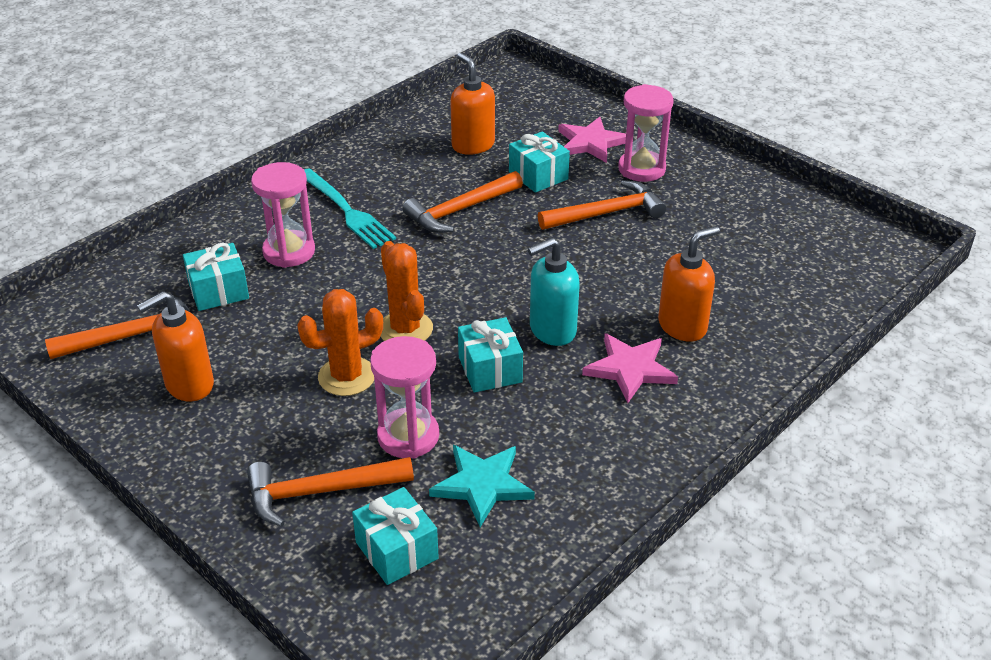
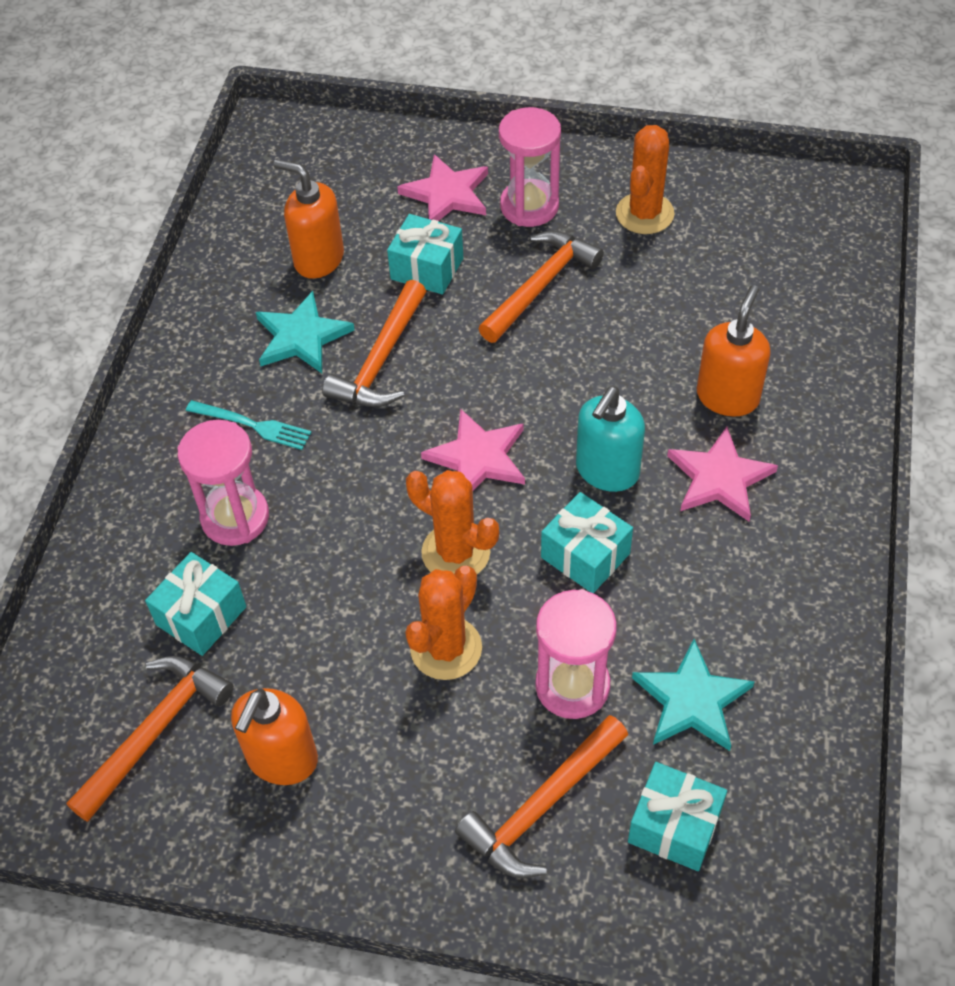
camera: 30 degrees left, 15 degrees up
(347, 211) = (253, 425): turquoise fork -> turquoise fork, size x0.65
(422, 179) = (301, 337): none -> turquoise star
(471, 286) = (478, 458): none -> pink star
(721, 202) = (644, 214): none -> orange cactus

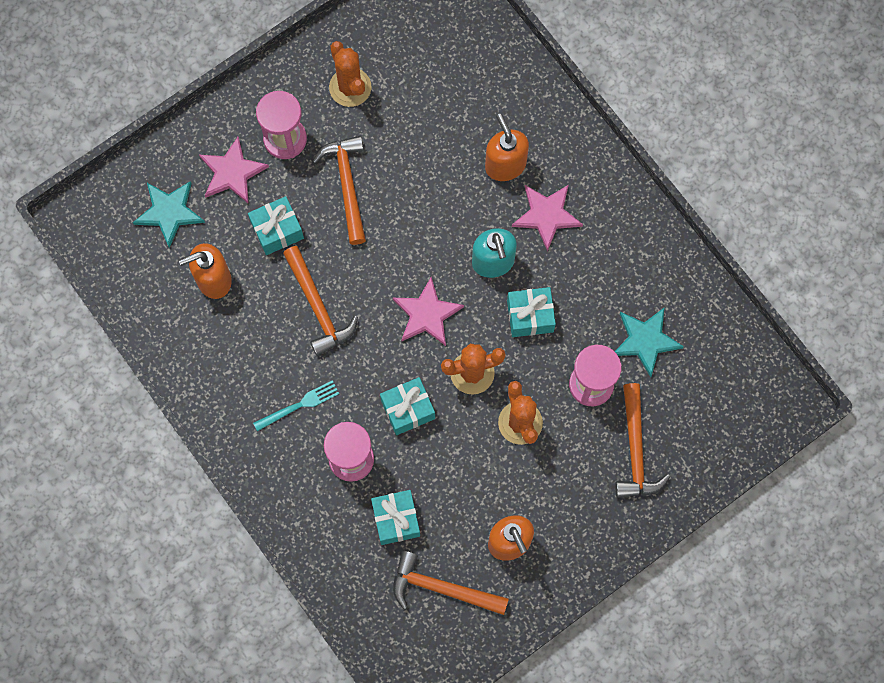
camera: 50 degrees left, 20 degrees up
(155, 731) = (442, 588): orange hammer -> orange hammer turned 60 degrees counterclockwise
(301, 337) = (262, 333): turquoise star -> turquoise star (169, 212)
(674, 826) = (694, 404): turquoise gift -> turquoise gift (408, 409)

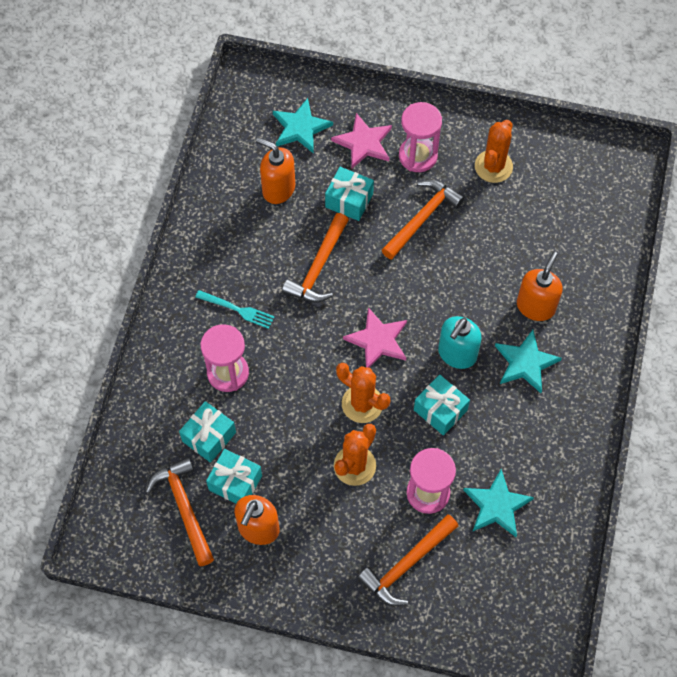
camera: 50 degrees right, 10 degrees down
(408, 409) = (297, 382): turquoise gift -> turquoise gift (235, 483)
(546, 215) = (525, 363): pink star -> turquoise star

